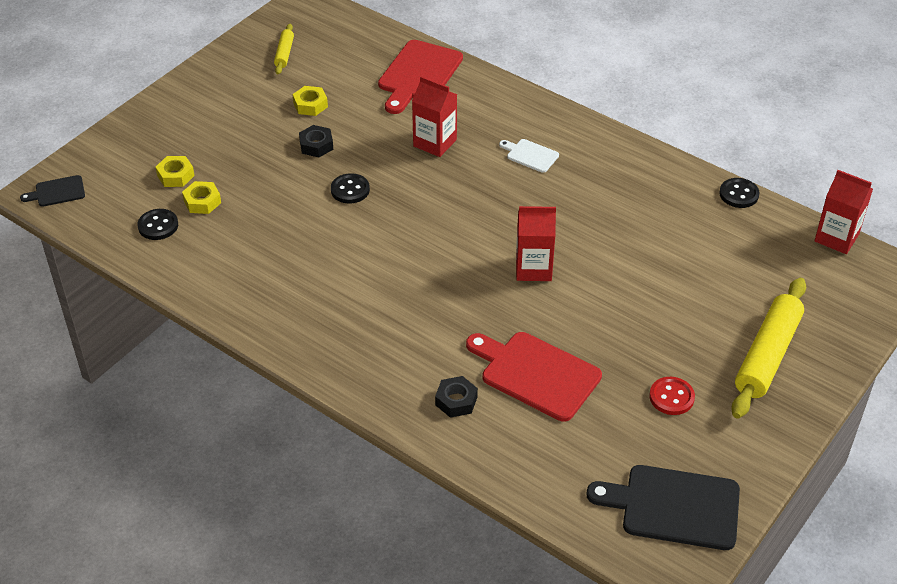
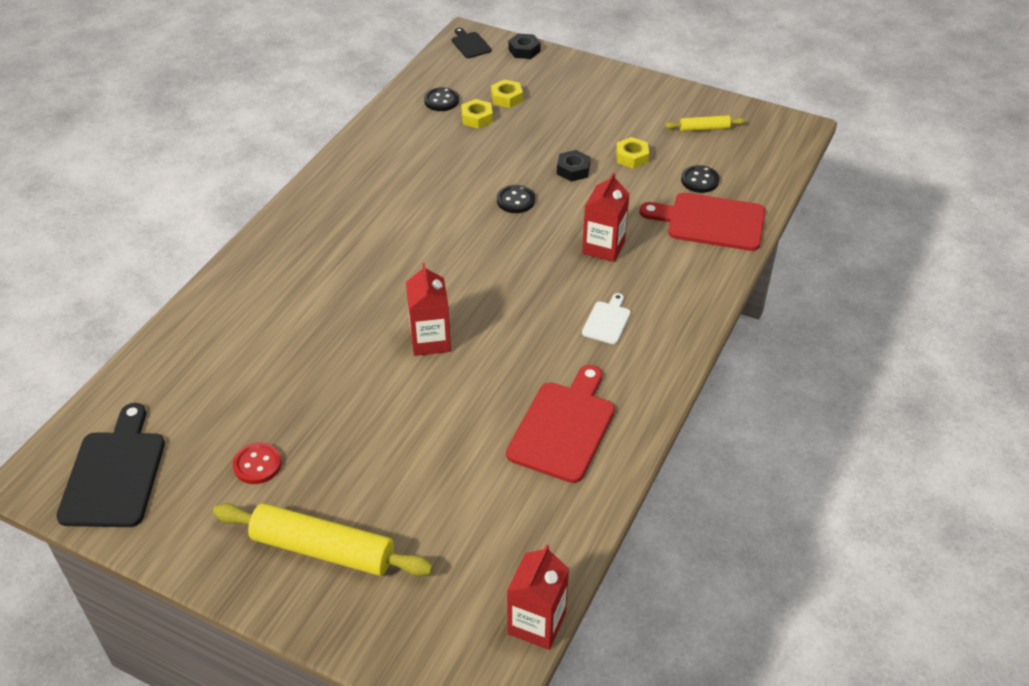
camera: 80 degrees right, 0 degrees up
(456, 401) = (248, 305): black nut -> black nut (524, 50)
(536, 374) = (284, 356): red cutting board -> red cutting board (563, 427)
(739, 194) = (593, 515): black button -> black button (699, 180)

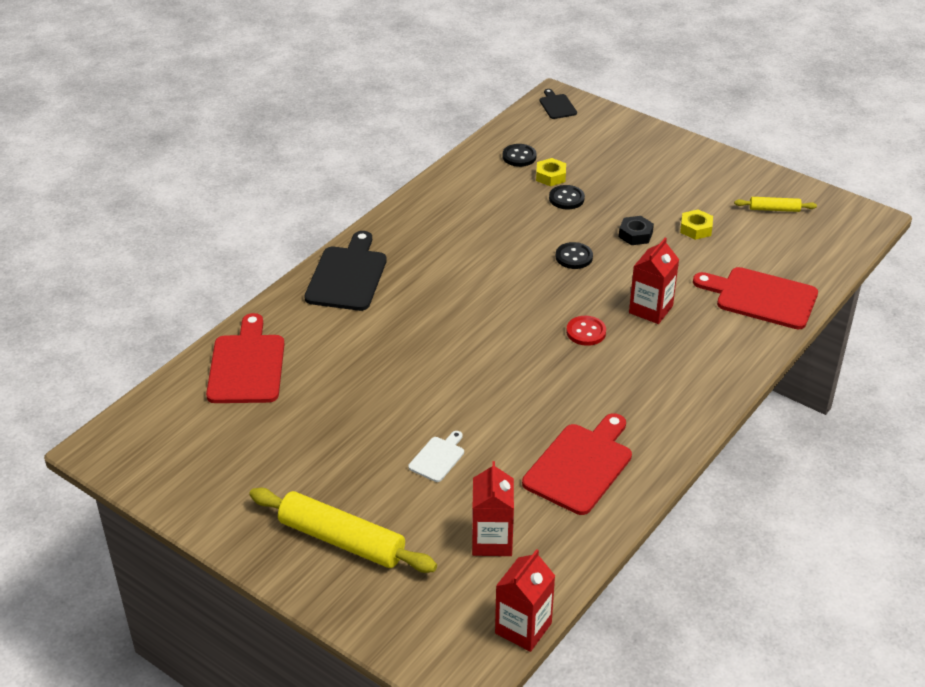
camera: 10 degrees right, 5 degrees down
(114, 474) = (168, 452): black cutting board -> black cutting board (347, 276)
(189, 361) = (247, 365): none -> red cutting board
(257, 464) = (294, 461): red button -> red button (586, 332)
(430, 340) = (469, 374): red carton -> red carton (492, 541)
(506, 98) = (583, 160): yellow nut -> none
(524, 50) = (609, 116): black nut -> none
(607, 321) = (641, 376): white cutting board -> white cutting board (438, 457)
(699, 180) = (759, 258): black button -> black button (566, 198)

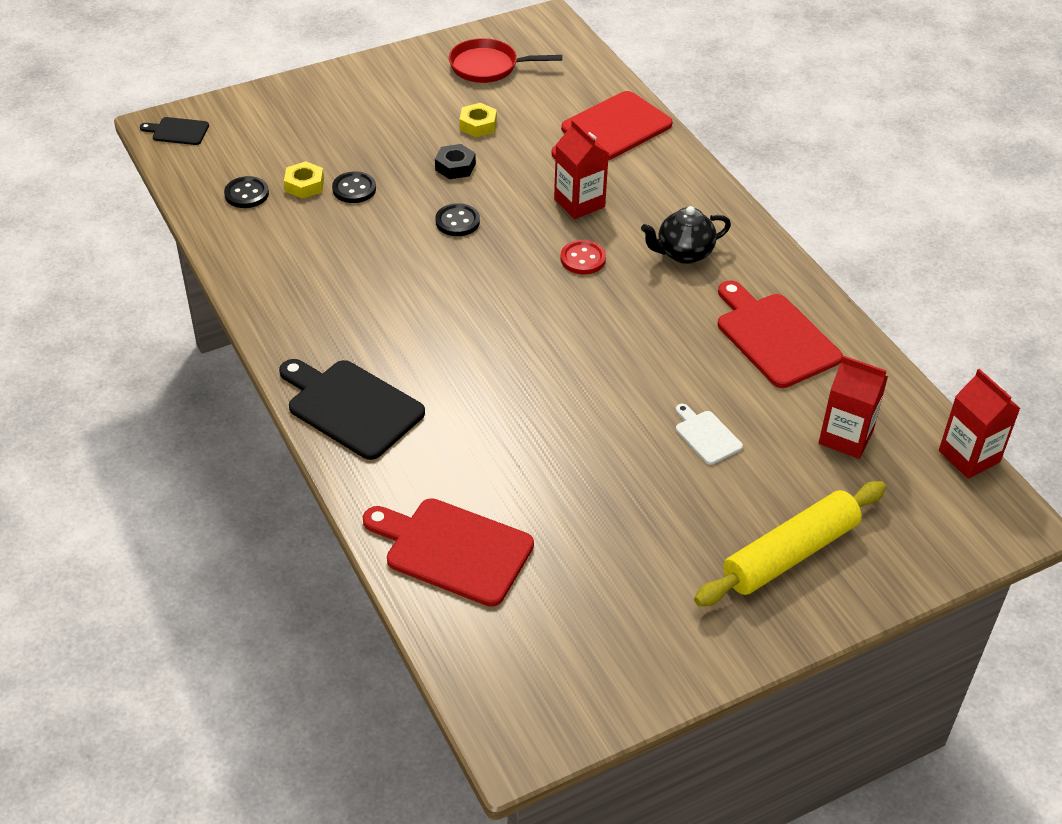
camera: 65 degrees left, 5 degrees up
(639, 384) = (683, 253): none -> black teapot
(774, 209) = (488, 66): yellow rolling pin -> red pan

